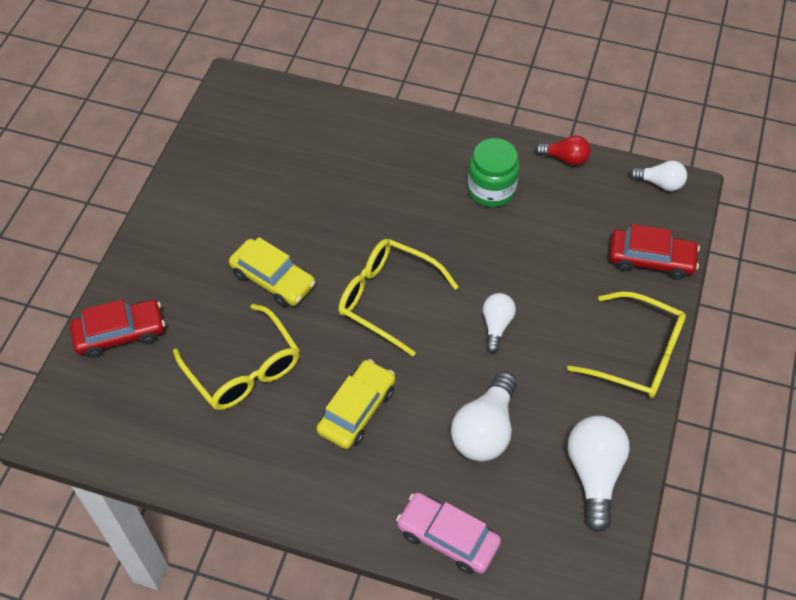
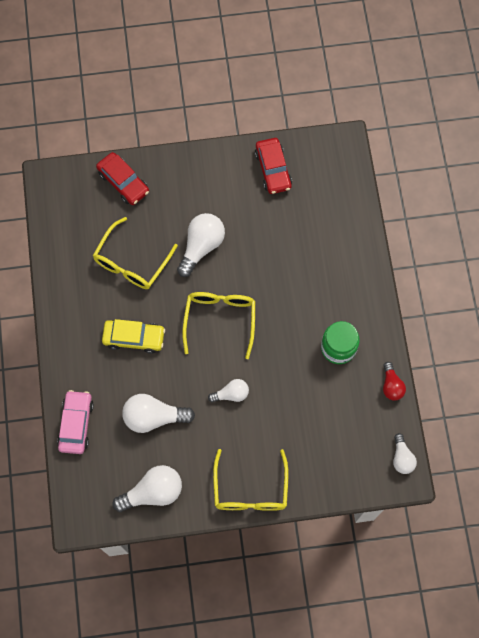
camera: 65 degrees right, 15 degrees up
(273, 279) = (201, 246): yellow car -> white light bulb
(651, 259) = (331, 473): red car -> red car (273, 169)

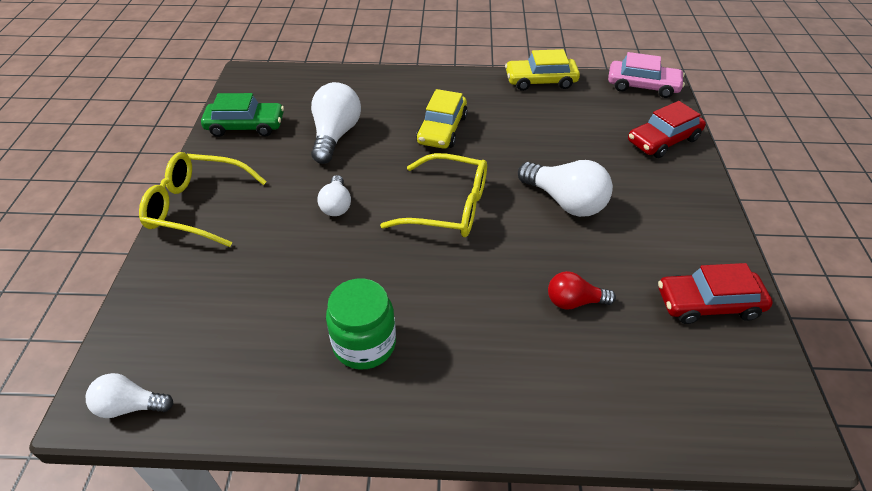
camera: 100 degrees right, 25 degrees down
(55, 270) = (540, 81): none -> yellow car
(76, 424) = (352, 81): pink car -> pink car (642, 86)
(132, 261) = (547, 137): yellow glasses -> none
(153, 492) = (245, 126): white light bulb -> green car
(391, 385) = (266, 416): red light bulb -> red light bulb (574, 302)

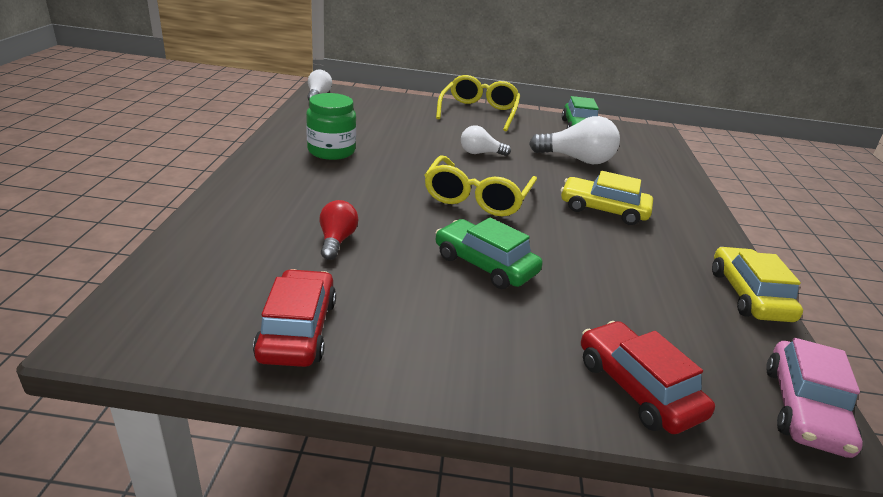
camera: 90 degrees right, 15 degrees down
(565, 202) = (485, 264): white light bulb -> green car

